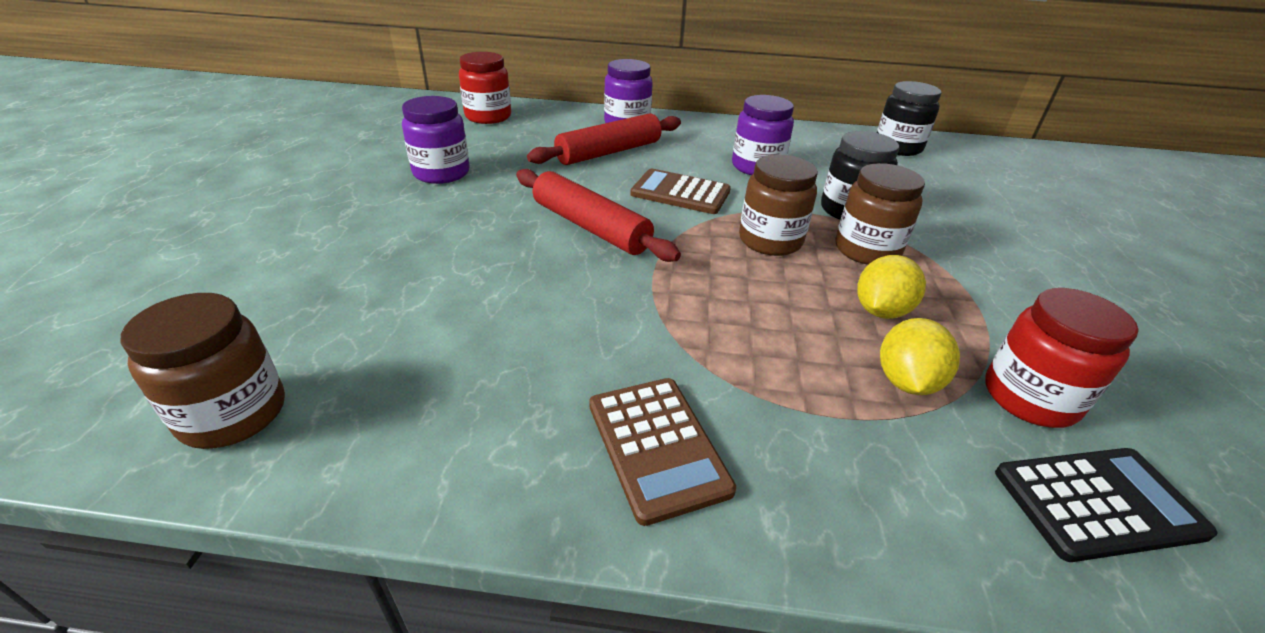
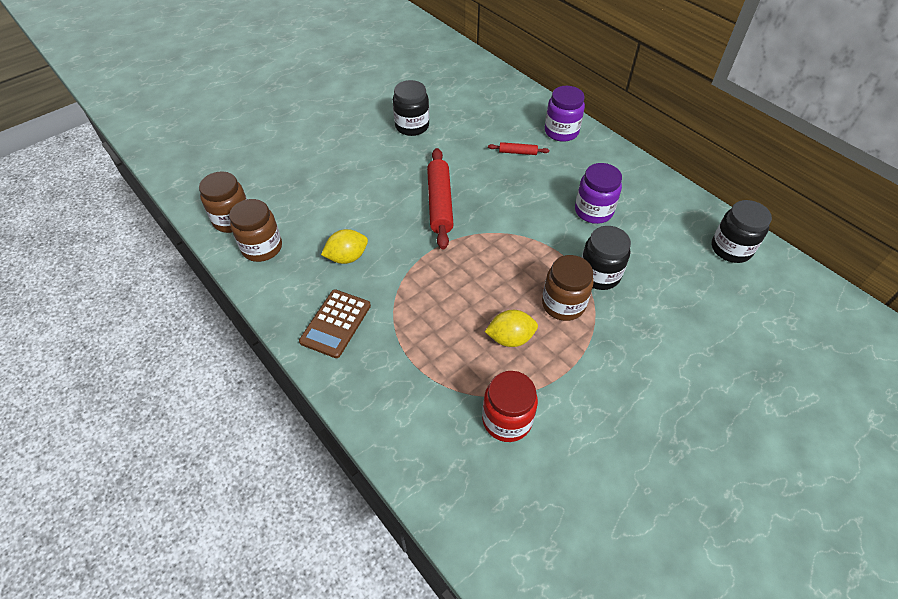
camera: 45 degrees right, 15 degrees up
(441, 173) = (412, 126): purple jar -> black jar
(488, 117) = (484, 87): red jar -> none
(609, 152) = (518, 152): red rolling pin -> red rolling pin, size x0.48
(680, 193) = (516, 206): brown calculator -> none
(770, 241) = (518, 266): brown jar -> brown jar (262, 247)
(906, 381) = (464, 373): yellow lemon -> yellow lemon (347, 257)
(1098, 503) = (457, 466): black calculator -> none

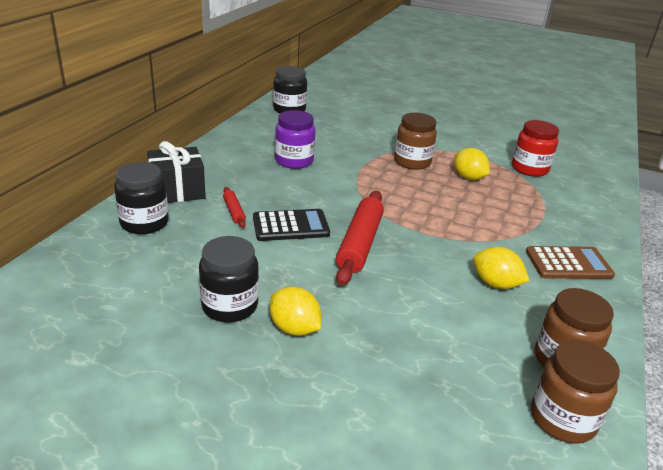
camera: 120 degrees left, 20 degrees down
(376, 144) = (294, 328): none -> yellow lemon
(440, 203) = (359, 244): red rolling pin -> red rolling pin turned 45 degrees counterclockwise
(483, 175) = (290, 226): none -> black calculator
(561, 132) = (177, 191): purple jar -> black gift
(599, 275) = (367, 152): black jar -> black jar (144, 223)

